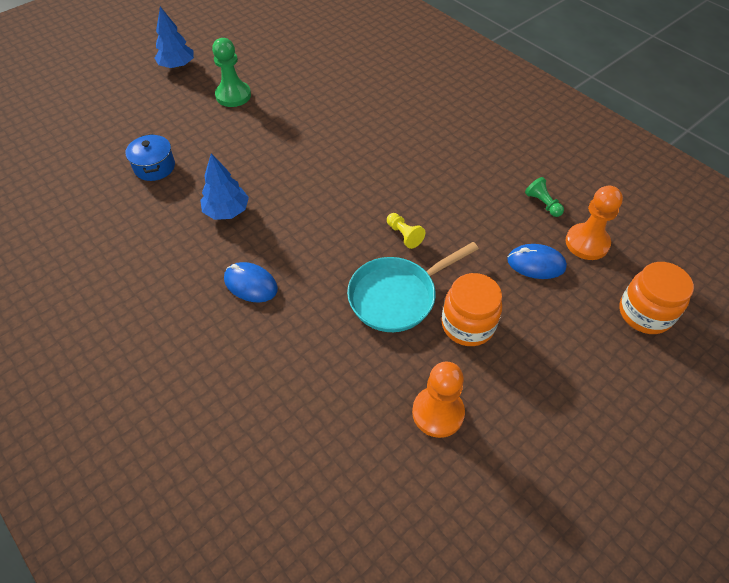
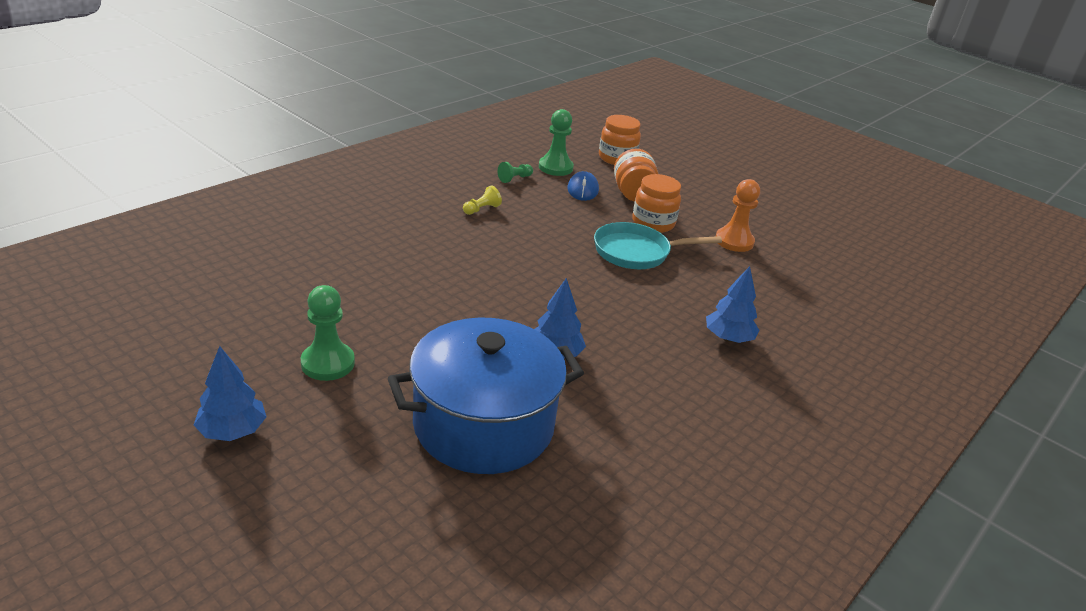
camera: 100 degrees left, 20 degrees down
(154, 167) = (483, 425): blue pot -> blue pot, size x2.40
(233, 350) = (728, 338): none -> blue tree
(250, 284) = (651, 332): blue mouse -> none
(397, 296) = (636, 252): turquoise pan -> turquoise pan turned 120 degrees clockwise
(404, 235) = (565, 245): yellow pawn -> yellow pawn (481, 209)
(541, 315) = (633, 194): none -> orange jar
(587, 243) = (555, 167): orange pawn -> green pawn

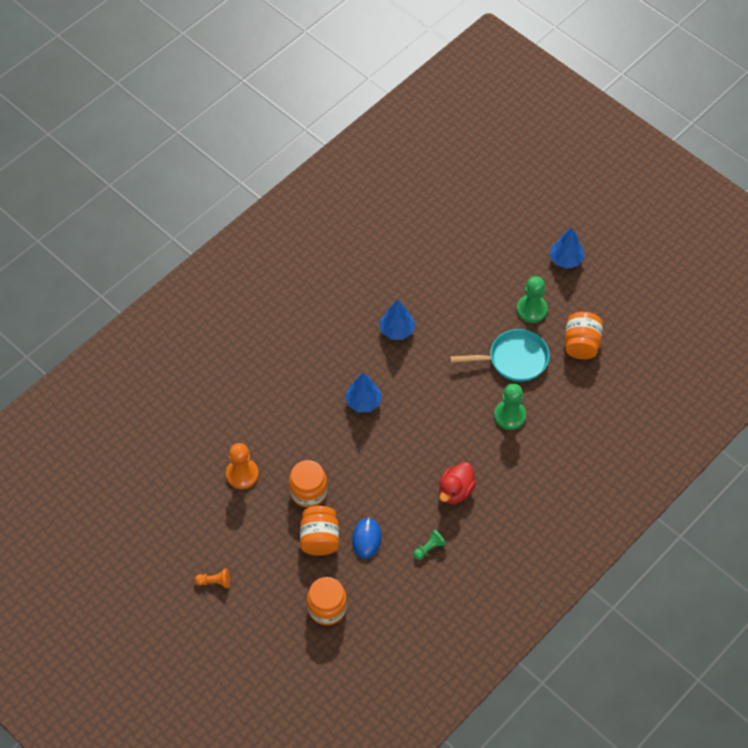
camera: 175 degrees left, 25 degrees up
(264, 317) = (581, 344): none -> orange jar
(481, 209) = (455, 491): yellow pawn -> red duck
(483, 425) = (437, 273): blue pot -> none
(555, 167) = (390, 577): green pawn -> green pawn (509, 416)
(636, 252) = (329, 447): turquoise pan -> turquoise pan (514, 359)
(728, 338) = (279, 356): blue tree -> blue tree (363, 402)
(732, 181) = (214, 582): none -> orange pawn

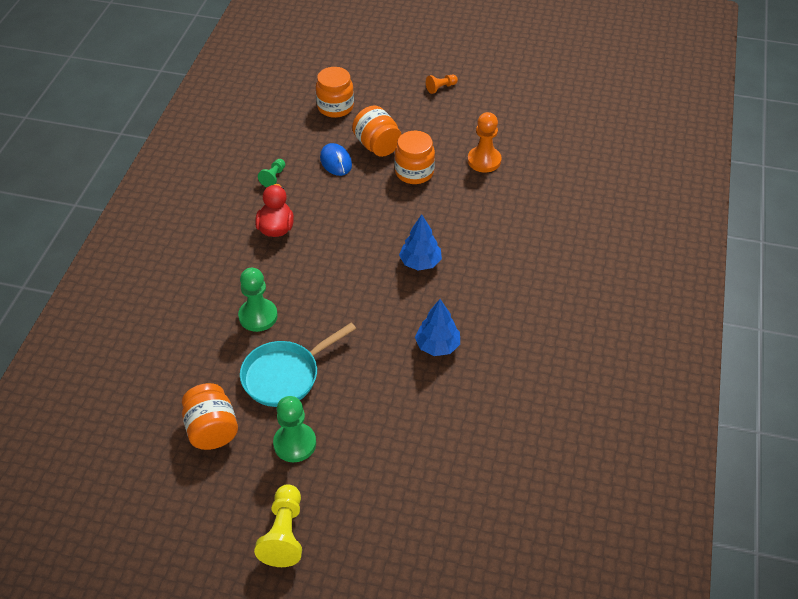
camera: 150 degrees right, 10 degrees down
(566, 259) = (284, 534): blue tree -> yellow pawn

